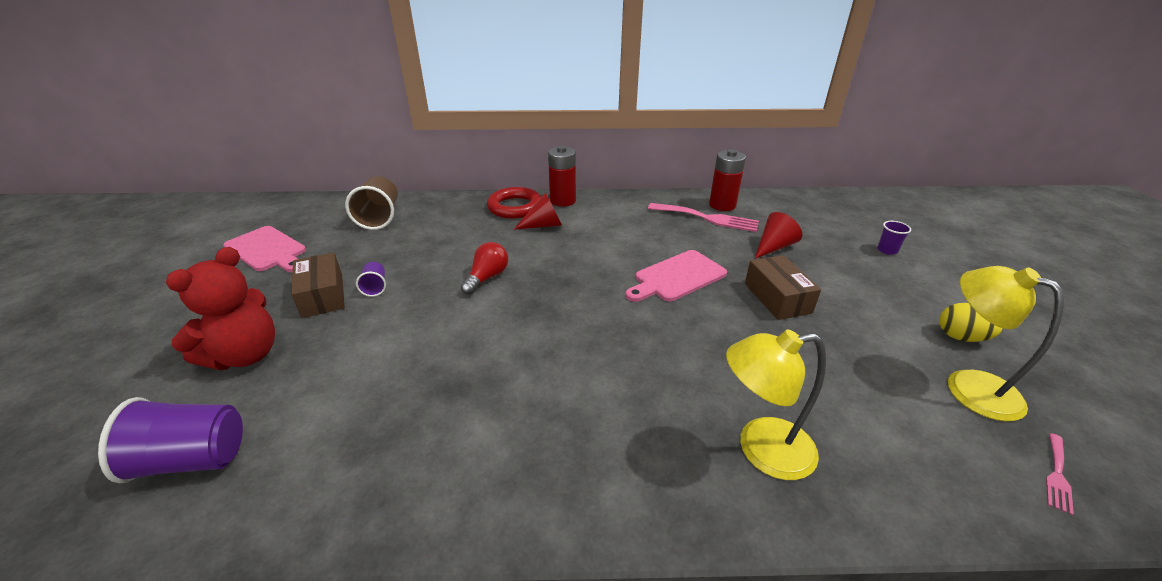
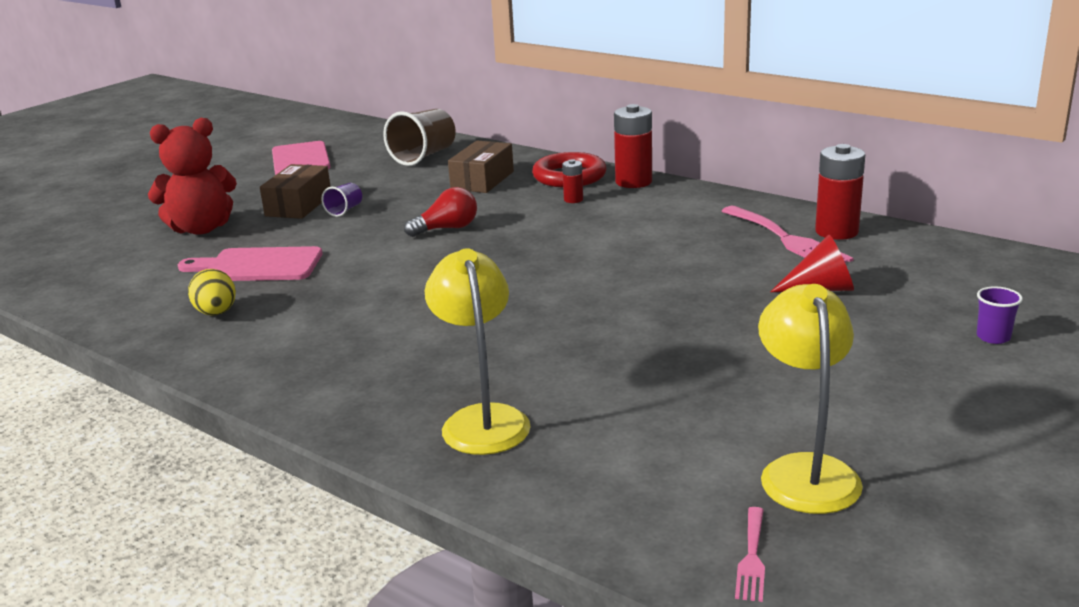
camera: 40 degrees right, 10 degrees down
(192, 459) = (108, 276): purple cup -> none
(544, 225) = (573, 199): red cone -> red battery
(677, 277) = (640, 281): pink cutting board -> pink cutting board (258, 266)
(761, 449) = (482, 419): yellow lamp -> yellow lamp turned 45 degrees clockwise
(777, 298) = (725, 332): brown box -> brown box (482, 180)
(960, 337) = (899, 438): yellow egg -> yellow egg (216, 313)
(1057, 475) = (752, 558): pink fork -> pink fork turned 60 degrees counterclockwise

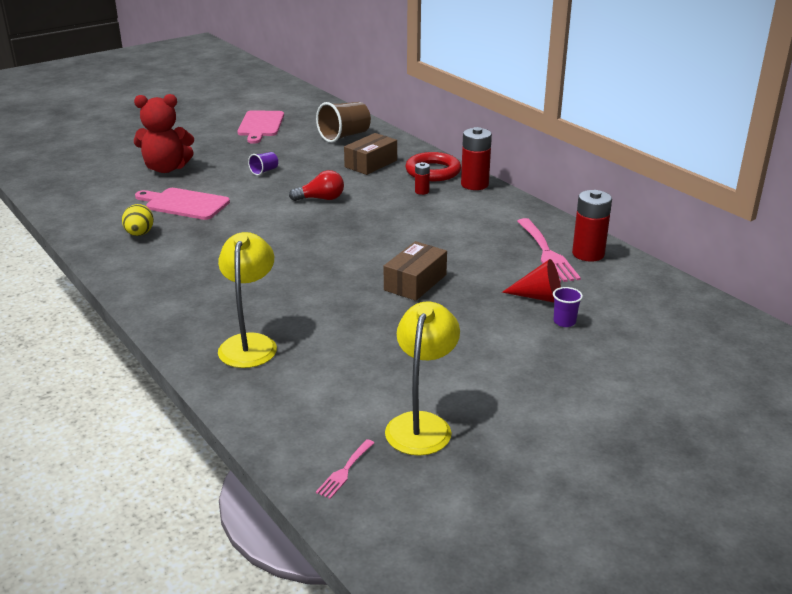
camera: 15 degrees right, 5 degrees up
(298, 205) = (237, 161): brown box -> brown box (415, 282)
(993, 337) = (629, 360): purple cup -> purple cup (564, 322)

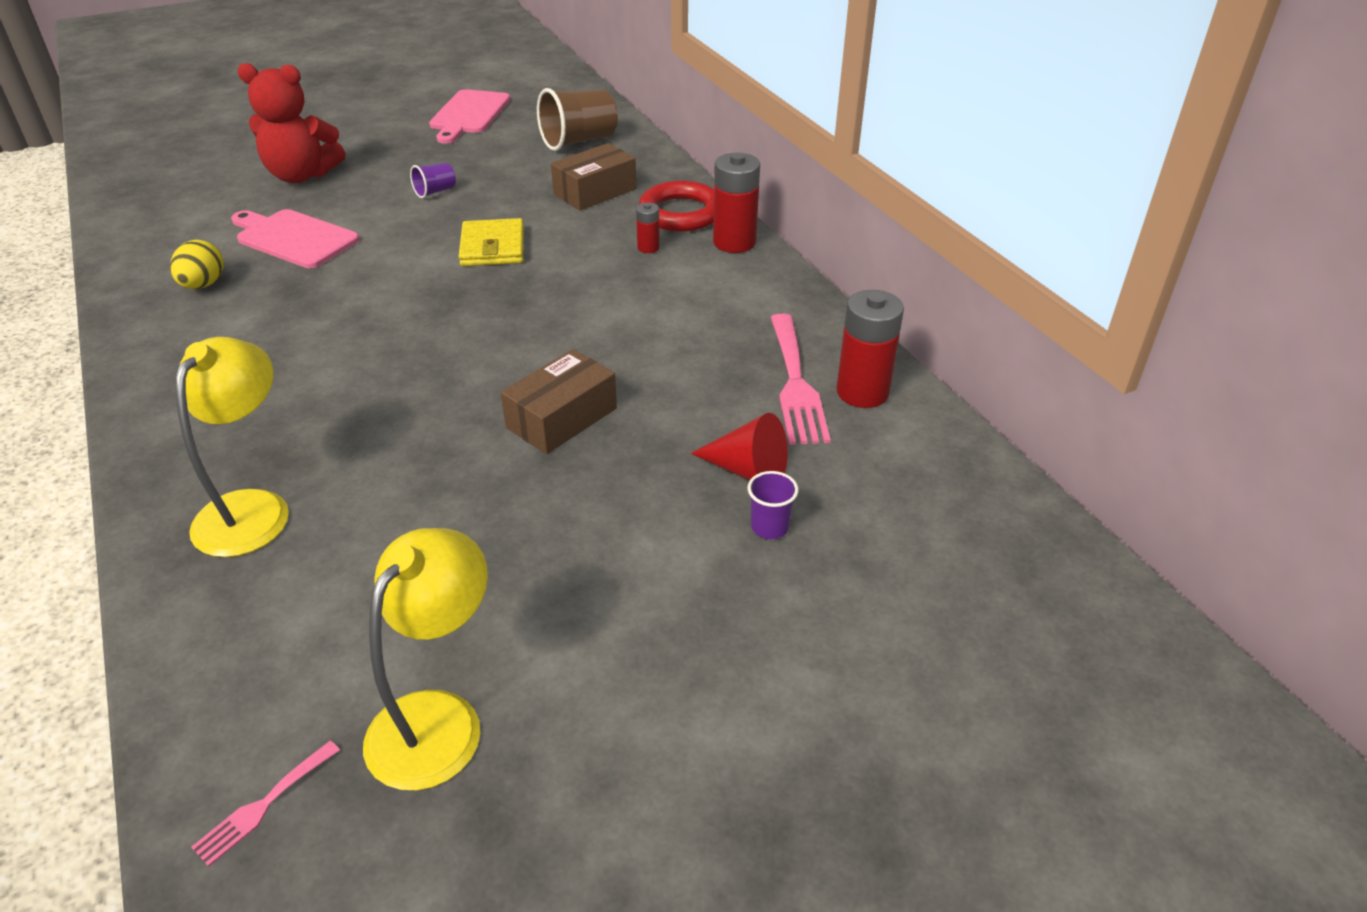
camera: 10 degrees right, 10 degrees up
(321, 199) = (493, 247): red light bulb -> yellow wallet

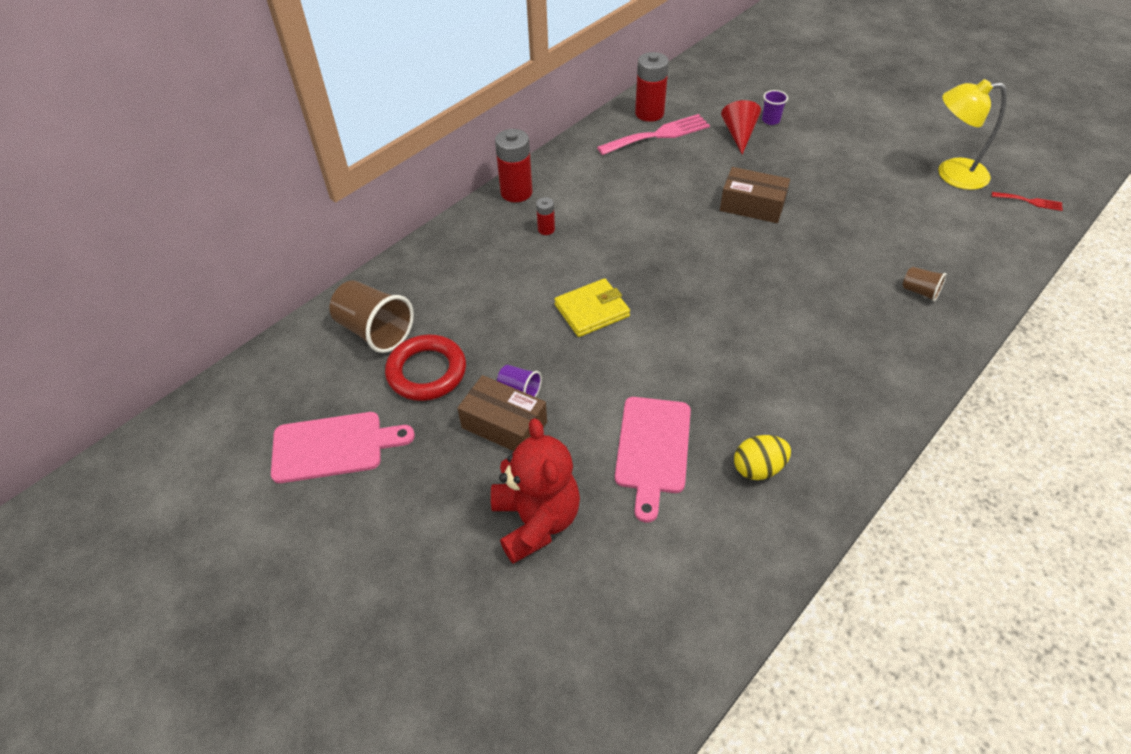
camera: 110 degrees left, 10 degrees up
(252, 508) = (920, 291): yellow lamp -> brown cup
(263, 806) = (1030, 201): pink fork -> red fork
(595, 192) = (472, 285): brown box -> brown box (504, 425)
(681, 213) = (486, 228): red ring -> red ring (427, 372)

